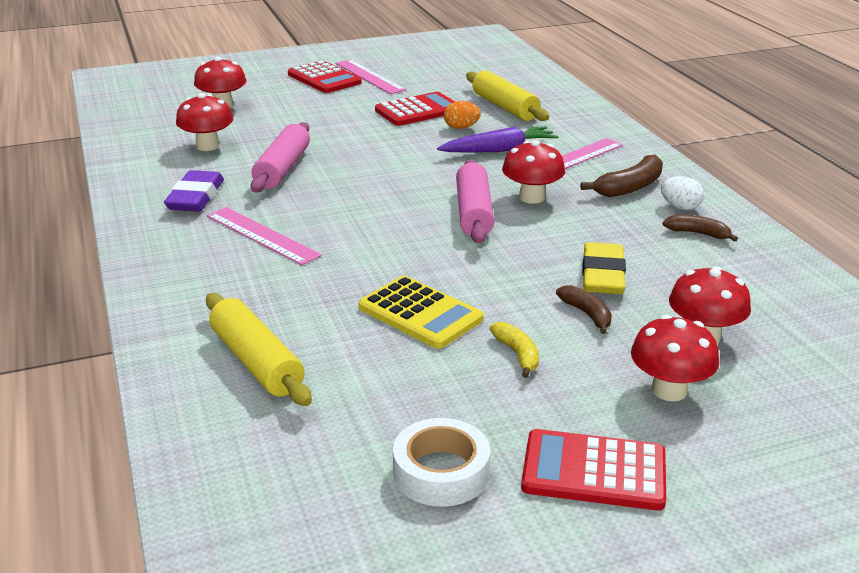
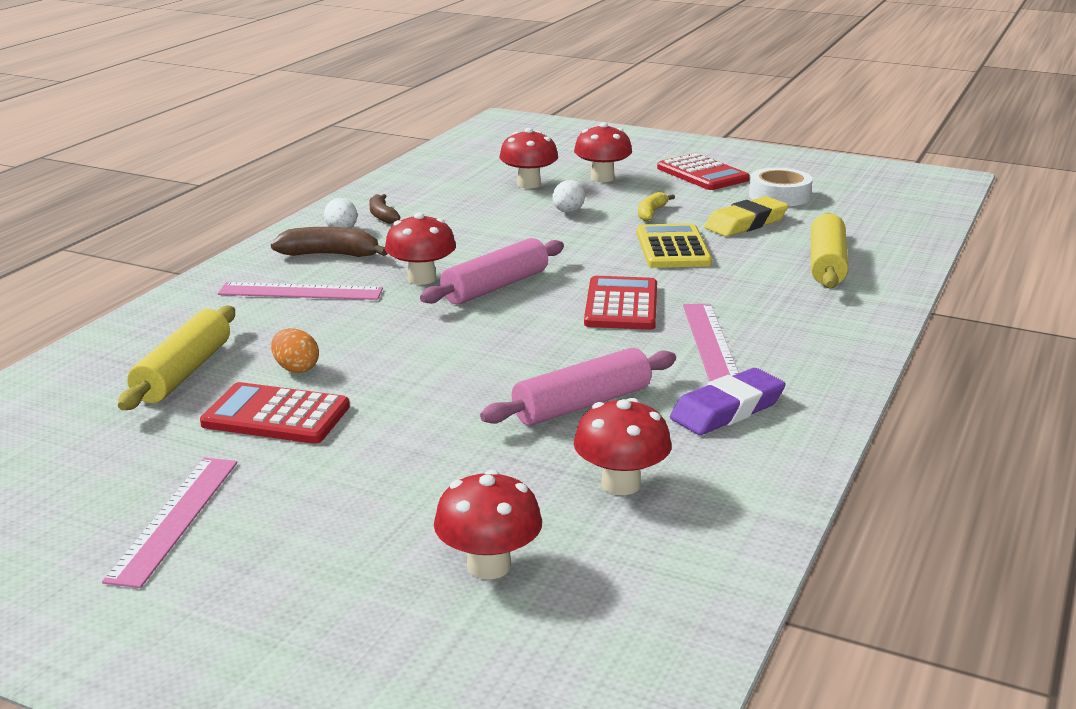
camera: 135 degrees left, 5 degrees down
(324, 78) = (238, 553): red calculator -> red calculator (621, 305)
(499, 150) = (332, 327): purple carrot -> none
(587, 314) = (568, 212): brown banana -> white egg
(602, 275) = (507, 222): yellow eraser -> yellow eraser (746, 223)

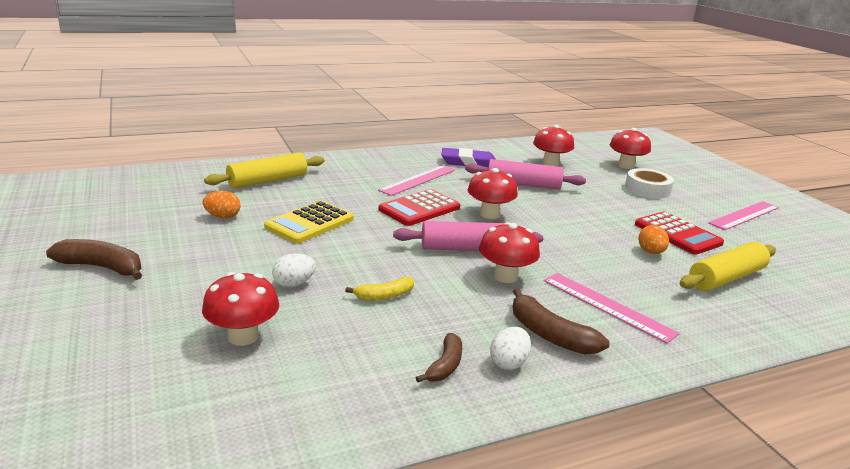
camera: 140 degrees left, 0 degrees up
(602, 178) = (173, 307): red mushroom -> red mushroom (489, 214)
(651, 213) = (247, 252): yellow banana -> yellow banana (384, 296)
(702, 174) = (102, 267): red calculator -> brown banana
(746, 223) = (223, 217): yellow eraser -> orange egg
(779, 196) = (136, 223): white tape -> white tape (647, 189)

